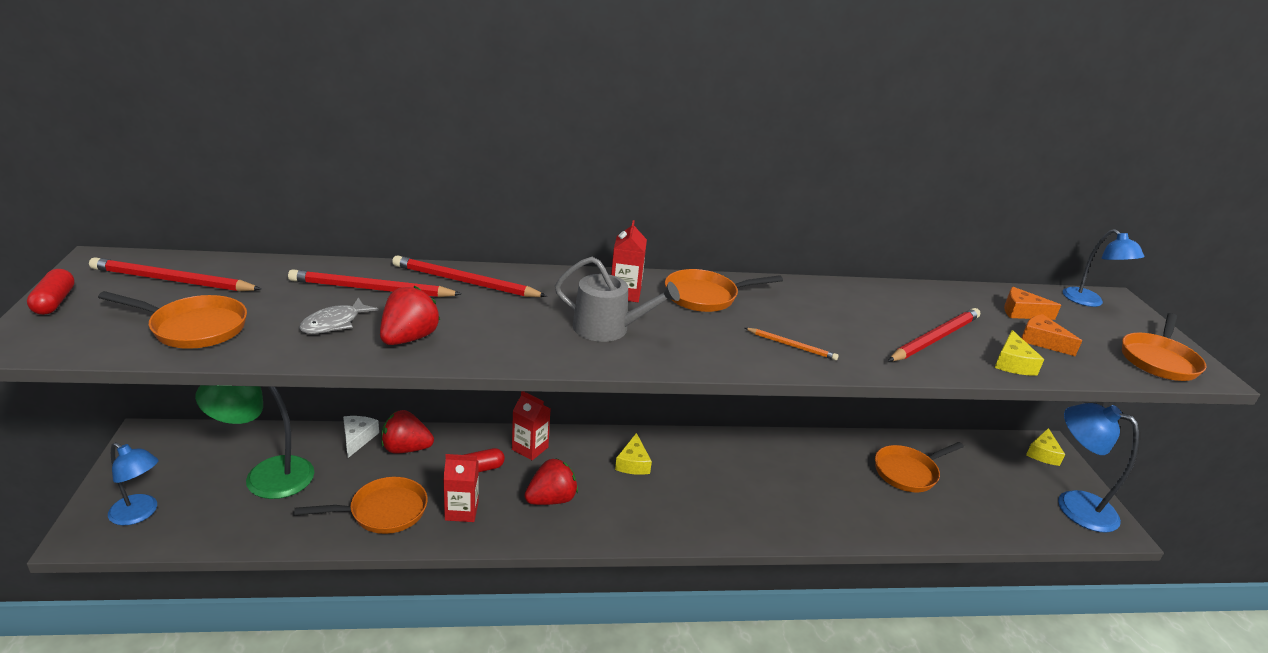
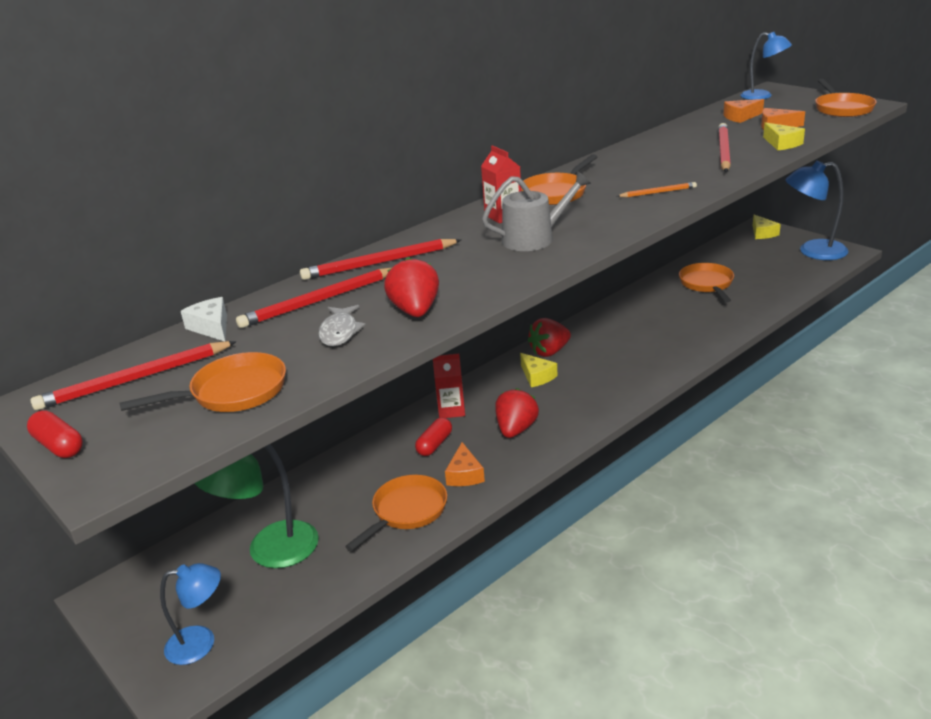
camera: 30 degrees left, 0 degrees up
(357, 439) = (305, 483): white cheese -> white cheese (211, 327)
(406, 449) = (357, 466): red strawberry -> red strawberry (549, 352)
(461, 511) = (464, 474): red carton -> orange cheese
(908, 472) = (707, 284): orange pan -> orange pan turned 150 degrees clockwise

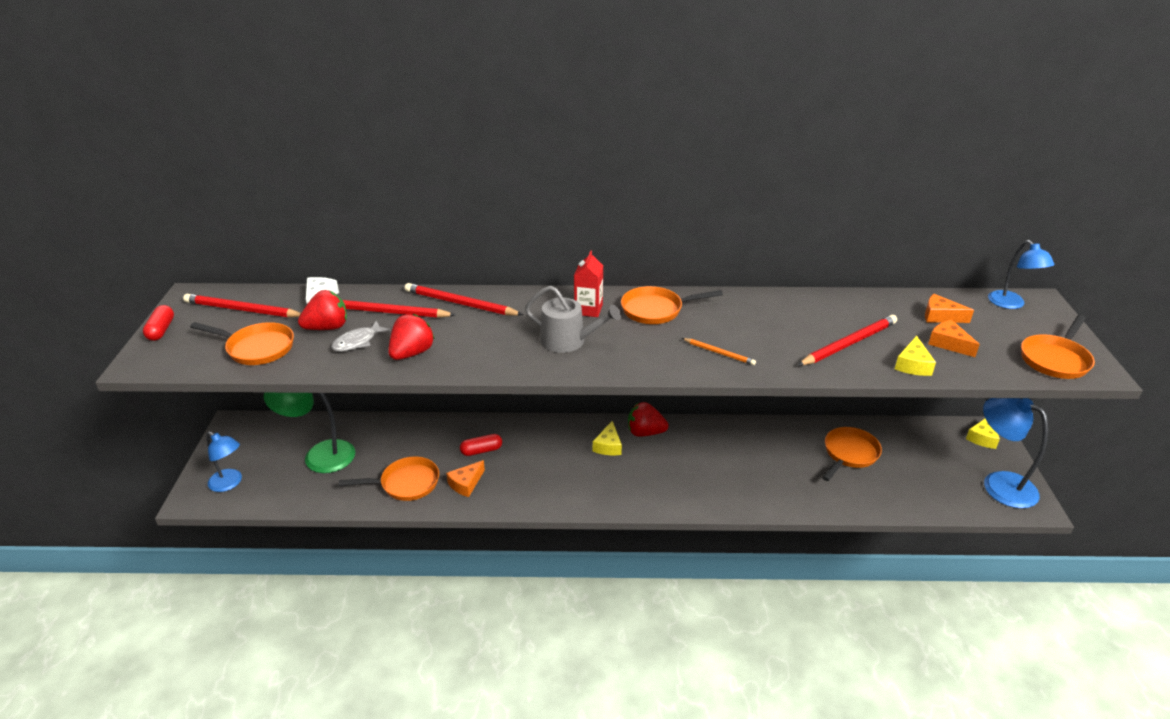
camera: 40 degrees right, 5 degrees up
(451, 410) = (524, 433): red carton -> none
(516, 429) = (537, 475): red strawberry -> red strawberry (327, 327)

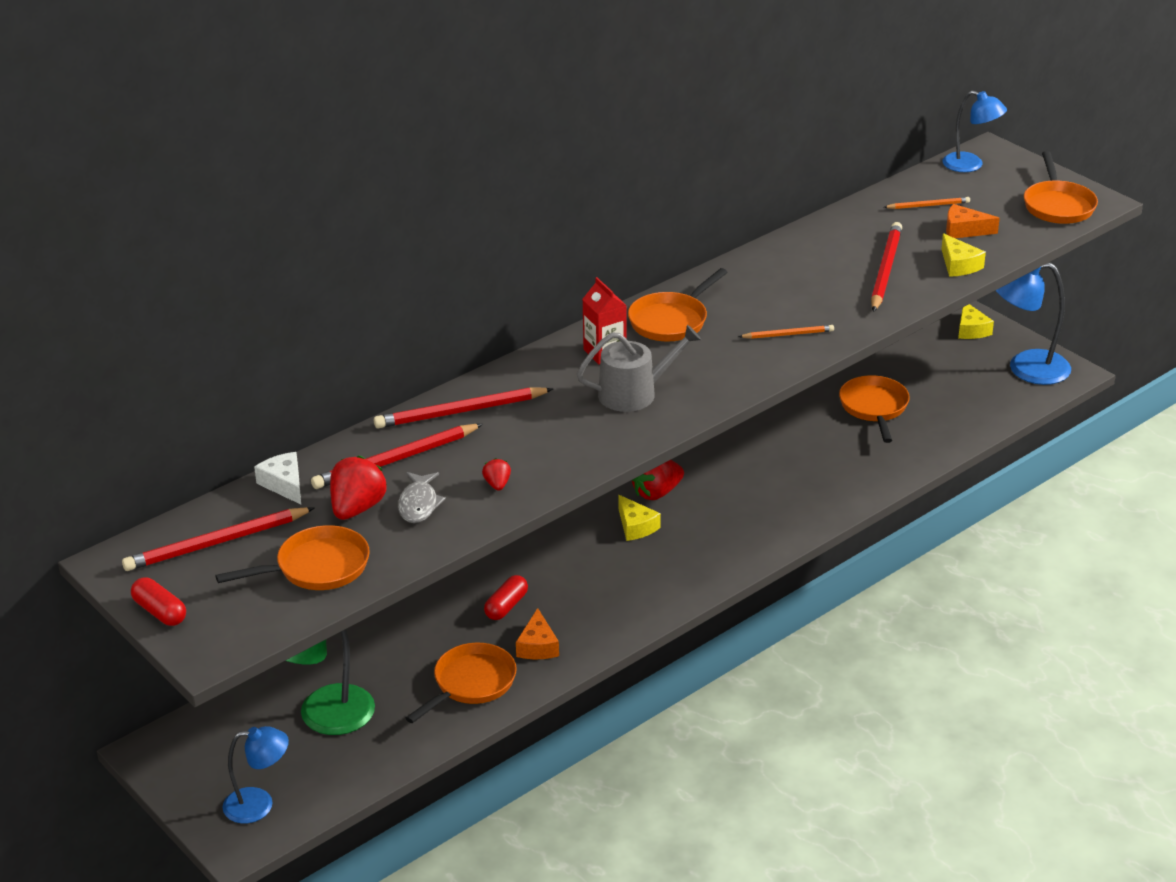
camera: 40 degrees left, 0 degrees up
(412, 353) = (497, 484): red strawberry -> red strawberry, size x0.51
(940, 316) = (928, 205): orange cheese -> orange pencil

